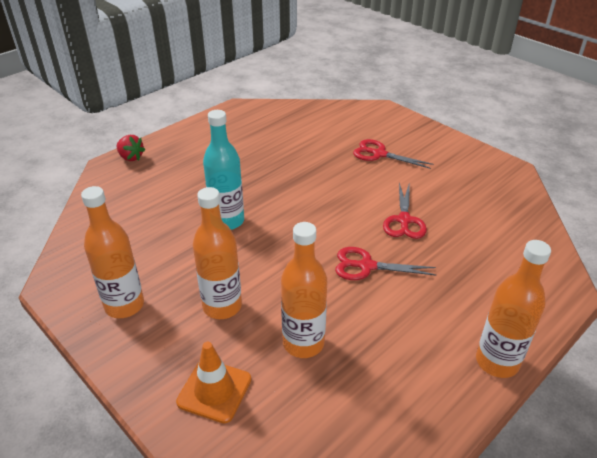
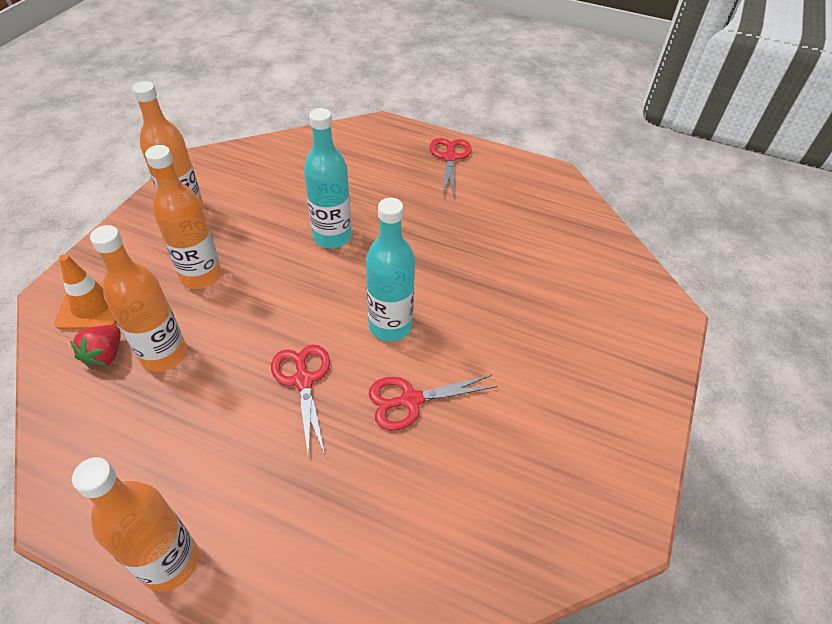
camera: 65 degrees right, 10 degrees up
(131, 157) = (401, 133): red strawberry -> red strawberry (105, 355)
(336, 213) = (390, 326): none -> turquoise bottle
(379, 154) = (548, 338): red scissors -> red scissors (450, 158)

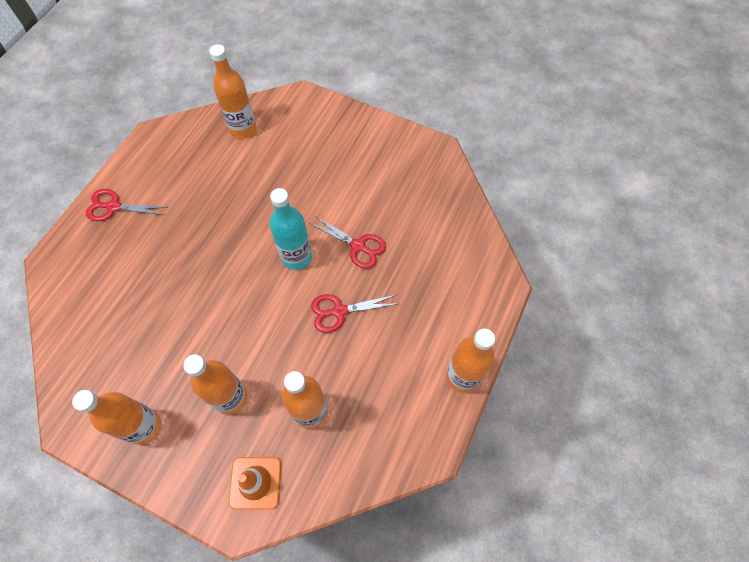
camera: 85 degrees left, 15 degrees up
(105, 355) = (308, 457): red strawberry -> none
(332, 237) = (199, 298): turquoise bottle -> none
(411, 400) = (358, 246): red scissors -> red scissors turned 45 degrees counterclockwise
(589, 254) = (243, 129): none -> orange bottle

